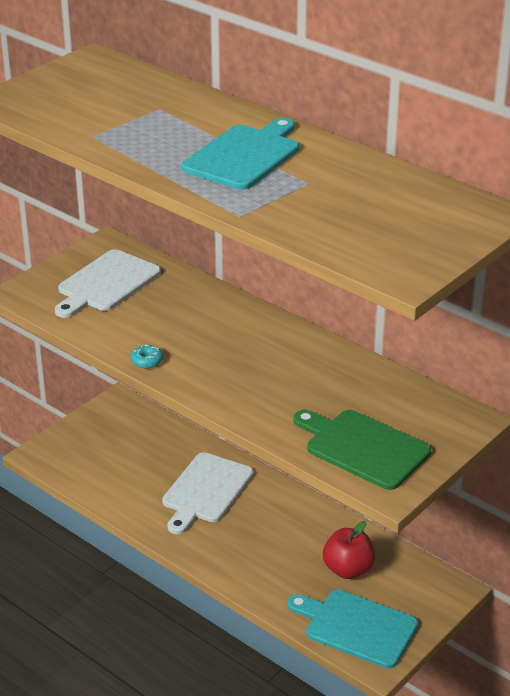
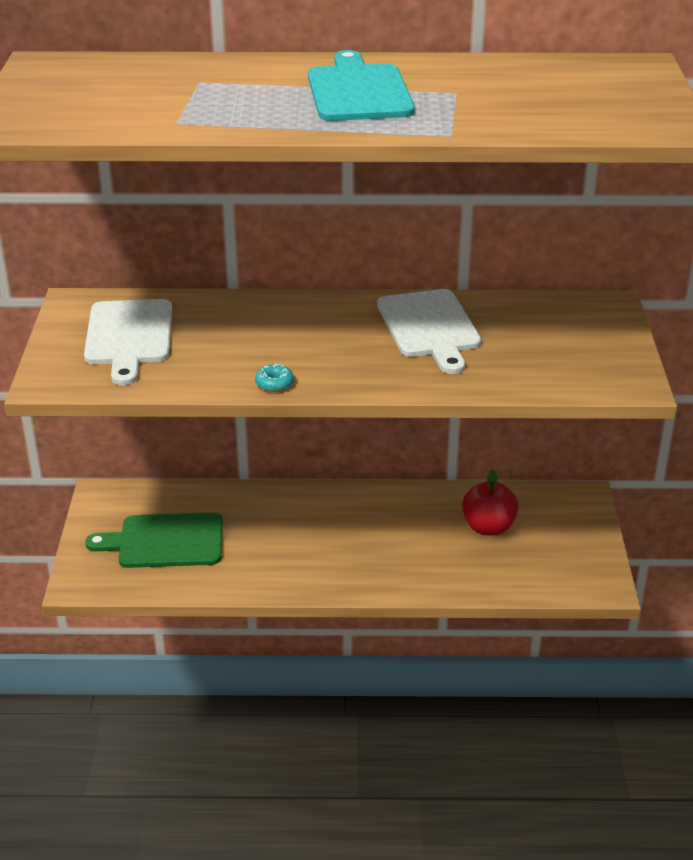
camera: 40 degrees left, 0 degrees up
(205, 491) = (287, 529): white cutting board -> white cutting board (429, 327)
(356, 627) = (552, 568): turquoise cutting board -> none
(363, 448) = (565, 364): green cutting board -> green cutting board (165, 541)

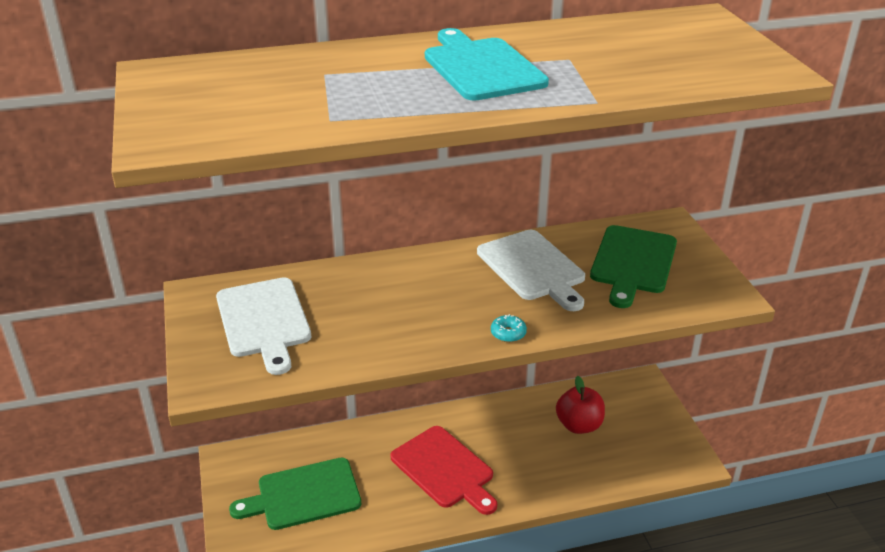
camera: 15 degrees left, 0 degrees up
(274, 383) = (423, 348): turquoise donut -> turquoise donut (508, 333)
(321, 544) = (444, 469): none -> red cutting board
(543, 337) = (633, 262): none -> green cutting board

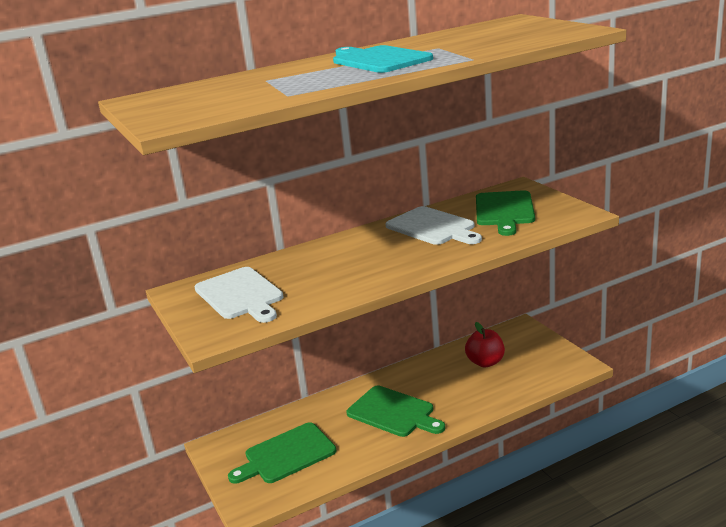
camera: 10 degrees left, 10 degrees down
(444, 469) = (393, 412): red cutting board -> green cutting board
(508, 333) = (434, 264): turquoise donut -> none

